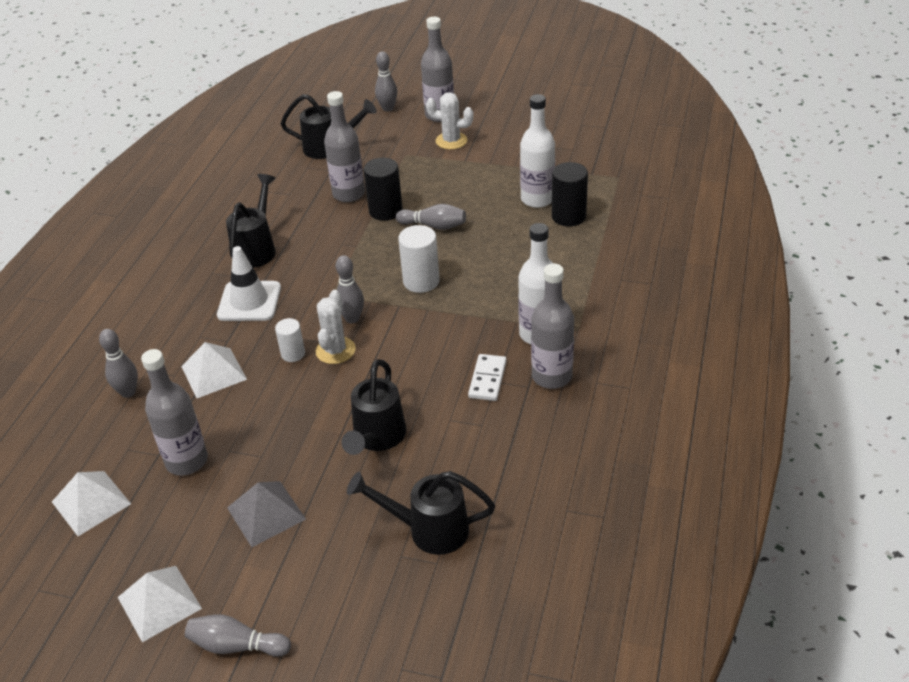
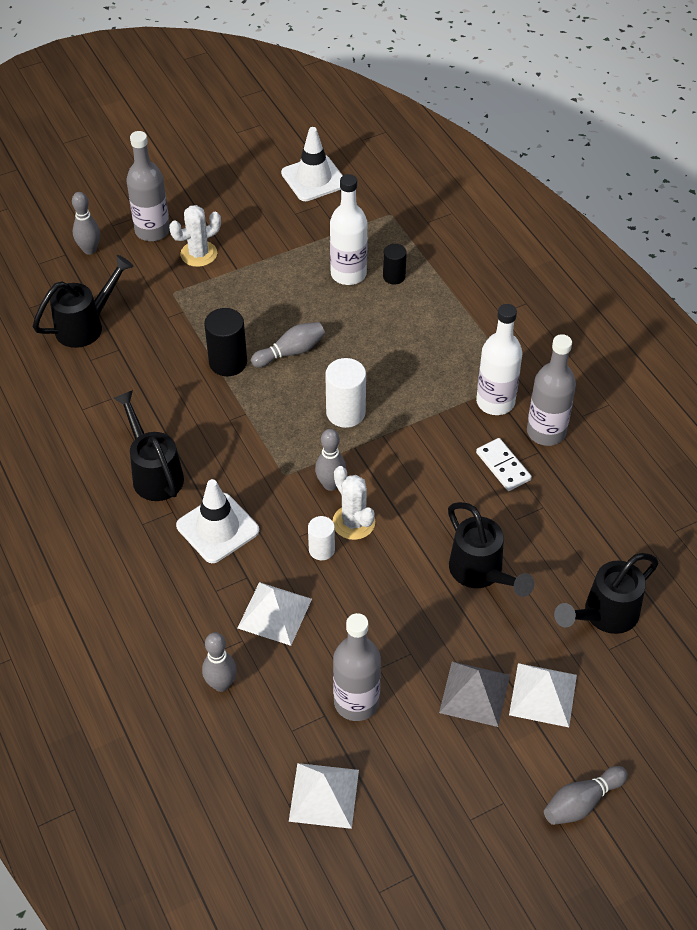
camera: 45 degrees left, 10 degrees up
(159, 602) = (486, 821): white pyramid -> white pyramid (543, 694)
(348, 194) = (170, 365): grey bottle -> none
(568, 216) = (394, 276): black cylinder -> black cylinder, size x0.62
(589, 132) = (314, 178): none -> white traffic cone

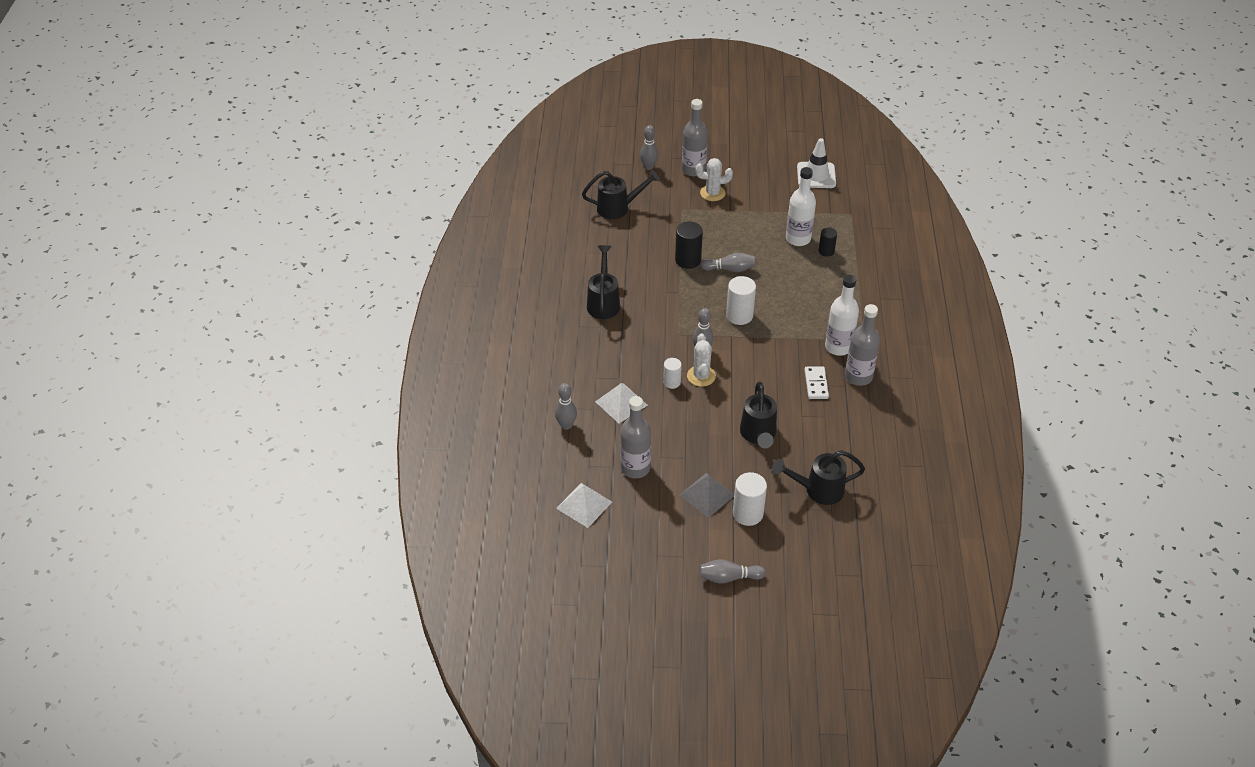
camera: 30 degrees right, 5 degrees down
(217, 528) = (619, 346): white traffic cone -> none
(543, 694) = (747, 513): white pyramid -> white cylinder

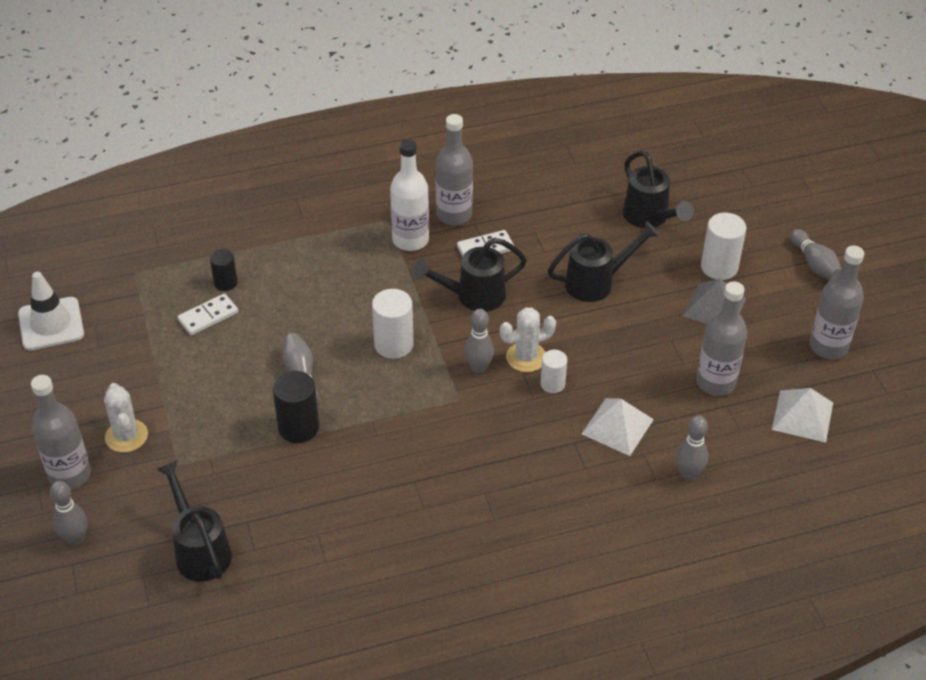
camera: 110 degrees left, 0 degrees up
(603, 302) = (431, 503): black watering can -> black watering can (472, 296)
(640, 548) = (828, 346): none -> grey bottle
(798, 239) = (208, 316): white bottle -> white domino

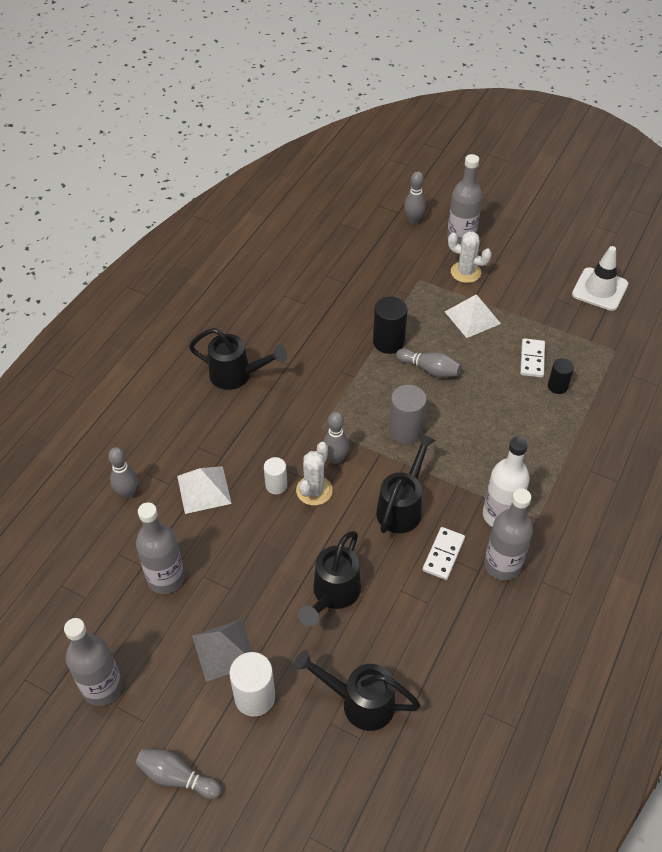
camera: 135 degrees right, 5 degrees up
(199, 549) = (351, 256): black watering can -> black watering can (237, 376)
(393, 344) = (405, 430): white cylinder -> grey cylinder
(802, 416) = (80, 602): white pyramid -> white pyramid (472, 317)

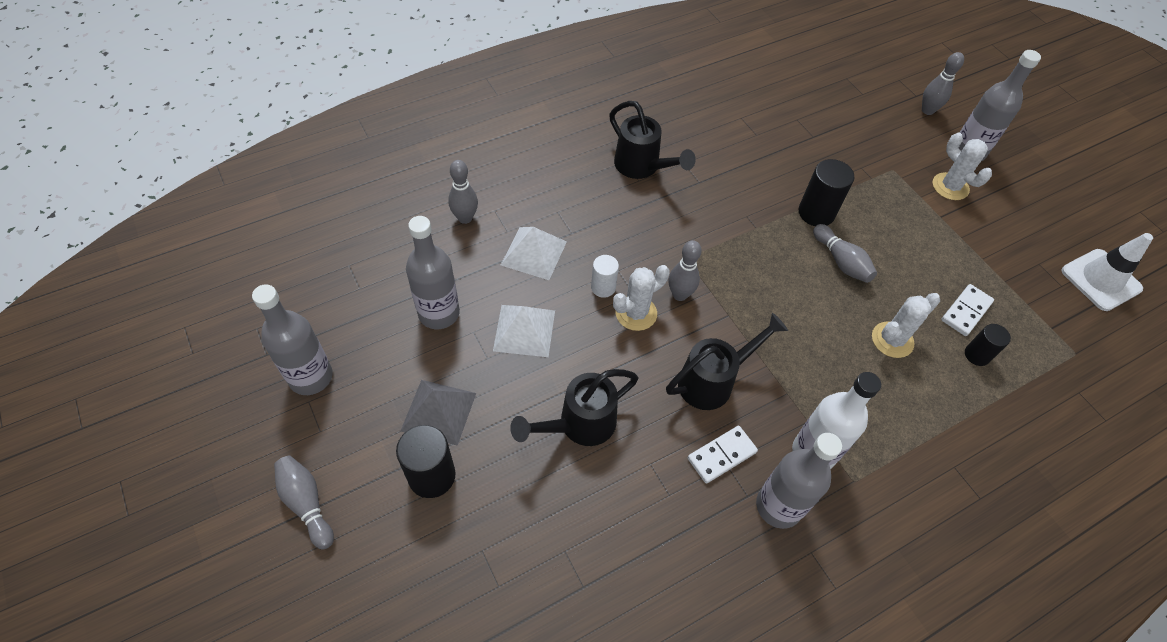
camera: 30 degrees right, 5 degrees up
(255, 697) = (432, 476): white cylinder -> black cylinder
(359, 702) = (525, 549): black watering can -> none
(405, 430) = (771, 307): grey cylinder -> none
(472, 317) = (926, 234): white pyramid -> white pyramid (524, 330)
(499, 407) = (892, 340): none -> white cactus

